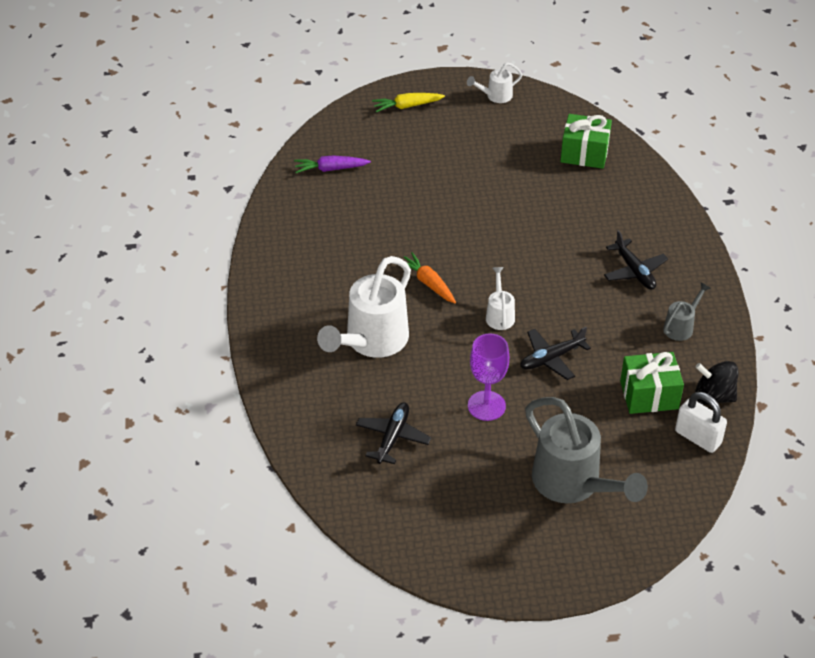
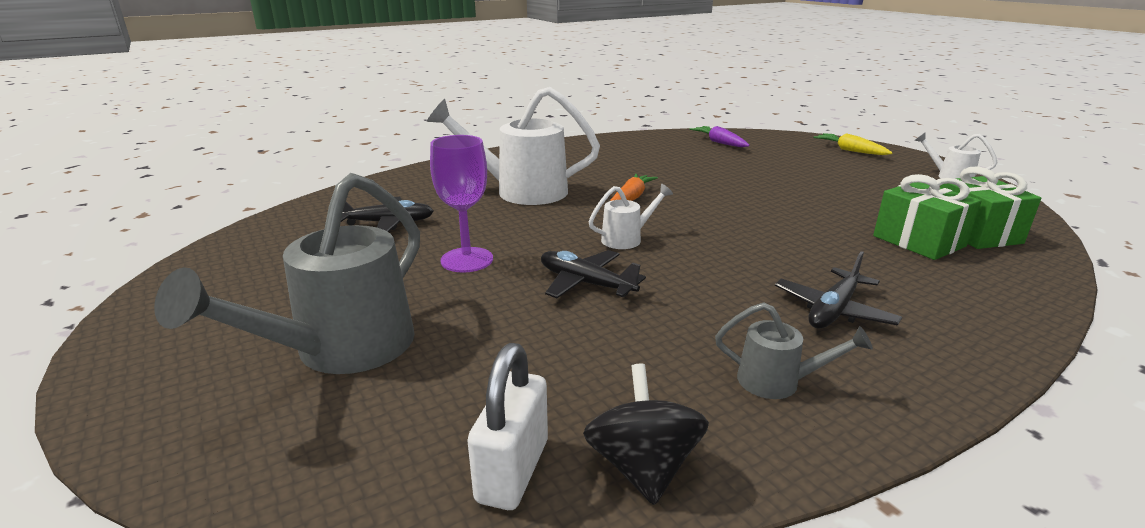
camera: 65 degrees right, 20 degrees down
(649, 395) = (582, 382): green gift -> green gift (918, 241)

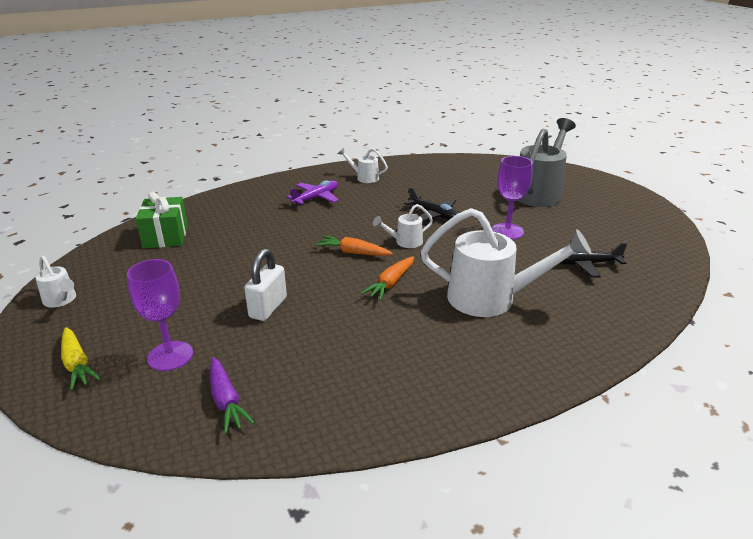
camera: 175 degrees left, 5 degrees up
(513, 470) = (459, 164): white padlock -> white padlock (268, 308)
(643, 466) = (420, 163): black spinning top -> none
(692, 224) = (353, 252): none -> orange carrot
(778, 382) = (364, 178): grey watering can -> white watering can
(788, 155) = (170, 356): none -> purple goblet
(833, 310) = (316, 198): black plane -> purple plane
(918, 241) = (213, 232): green gift -> none

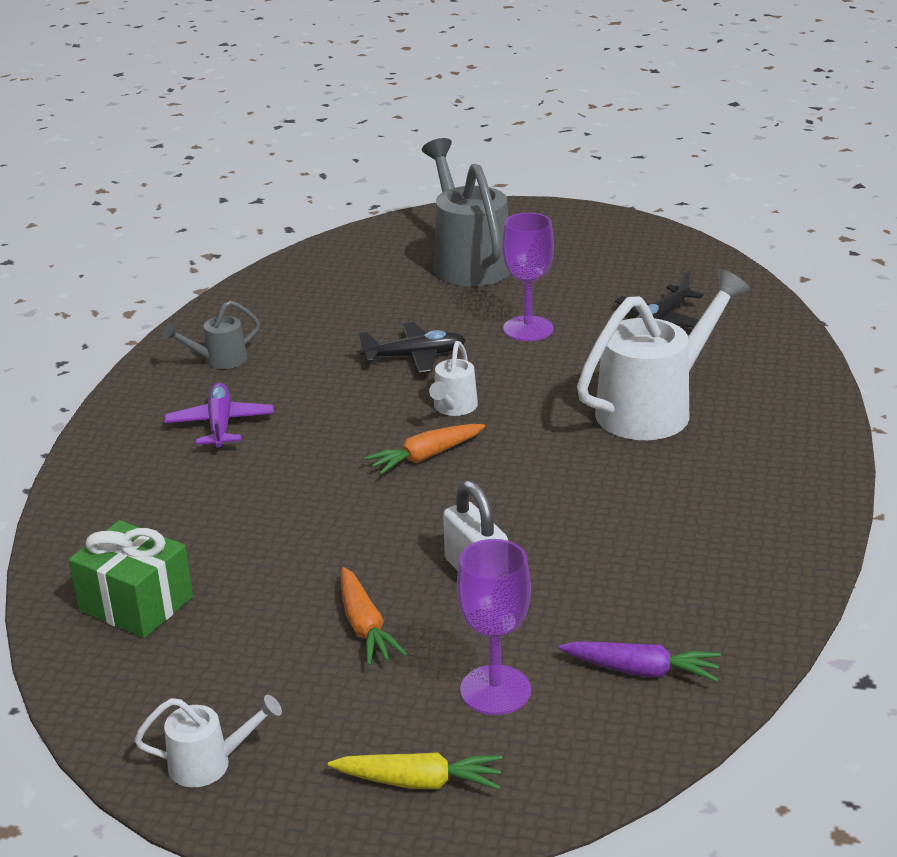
camera: 50 degrees left, 0 degrees up
(364, 178) = (219, 360): white watering can -> grey watering can
(390, 284) = (538, 460): orange carrot -> orange carrot (365, 627)

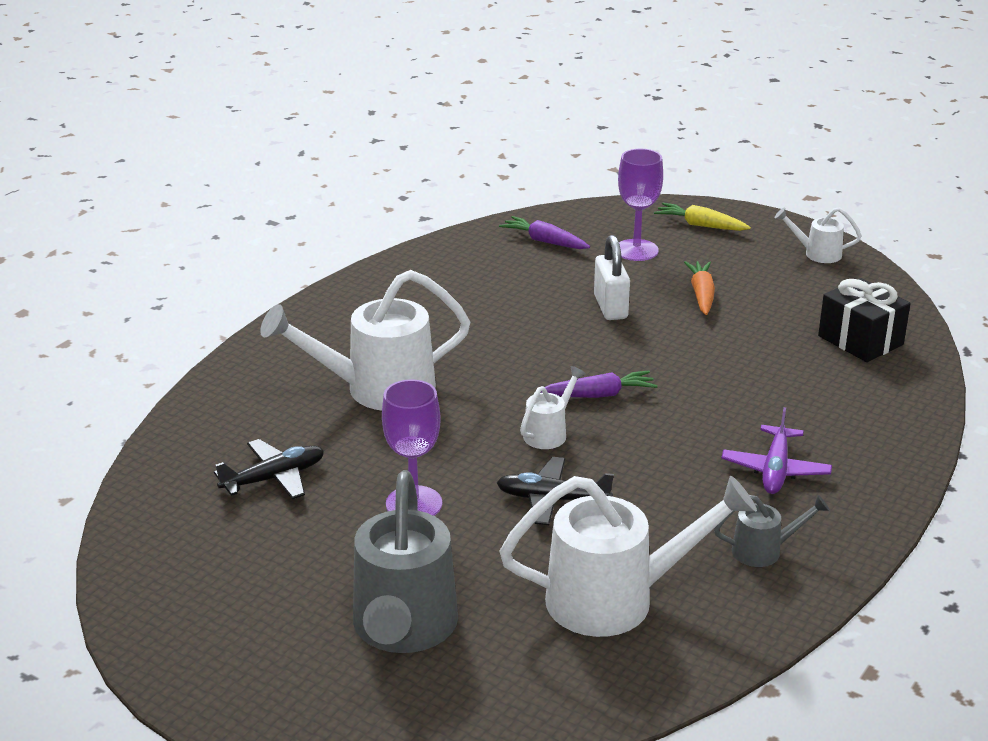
camera: 160 degrees left, 0 degrees up
(136, 604) = (860, 340): green gift -> black gift
(327, 307) = (616, 599): none -> white watering can
(425, 457) = (600, 395): orange carrot -> purple carrot

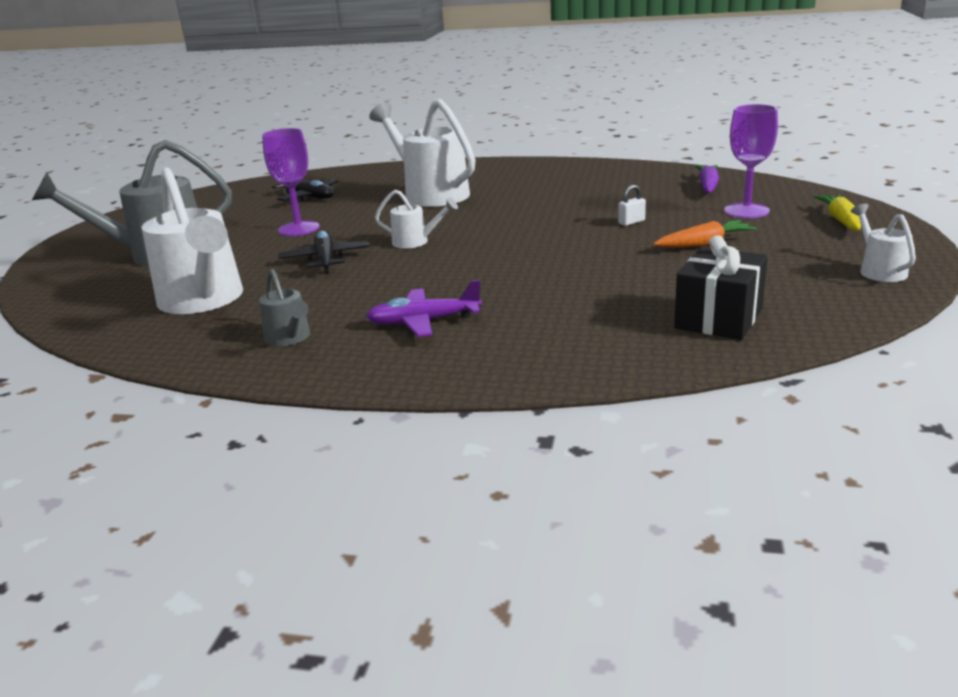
camera: 70 degrees right, 5 degrees down
(600, 395) = (486, 245): purple carrot -> none
(610, 307) = (631, 222): white padlock -> white padlock, size x0.52

